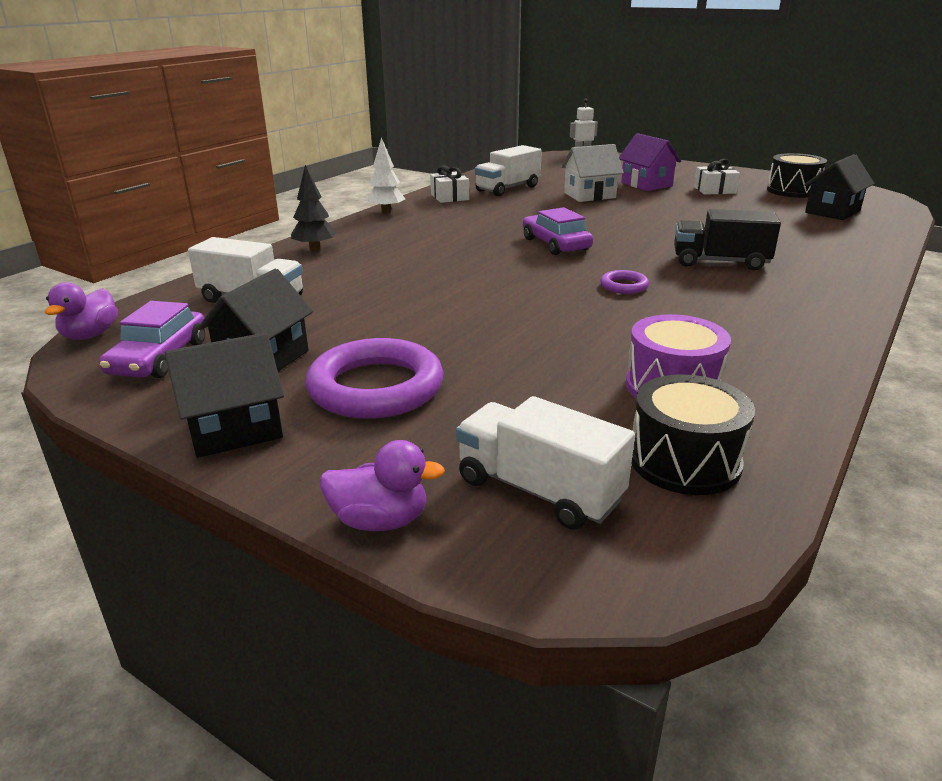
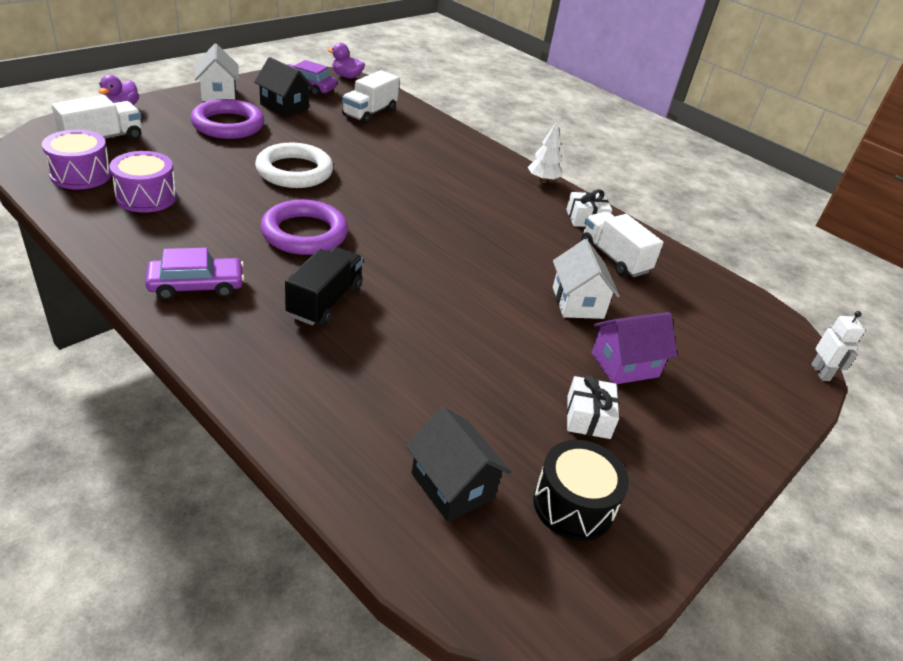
camera: 95 degrees right, 10 degrees up
(235, 430) = (218, 94): black house -> white house
(315, 249) = (454, 141): black tree -> none
(488, 314) = (294, 171): none -> white ring
(556, 244) = (418, 233): purple car -> purple car (196, 286)
(624, 286) = (304, 233): purple ring -> purple ring, size x2.16
(684, 461) = (81, 175): black drum -> purple drum

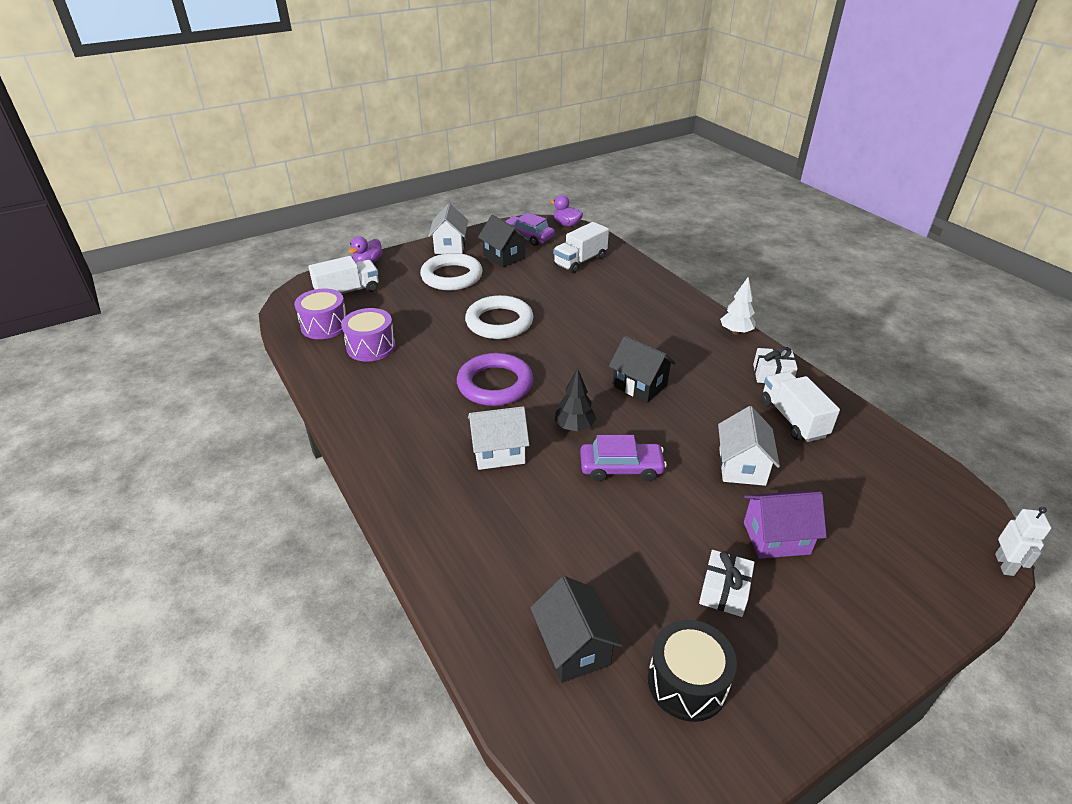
camera: 20 degrees right, 0 degrees up
(196, 286) = (394, 432): purple car -> purple car (621, 468)
(228, 125) = (452, 276): purple ring -> white ring
(325, 301) = (498, 452): black truck -> white house
(402, 273) = (574, 427): none -> black tree
(460, 231) = (639, 385): none -> black house

